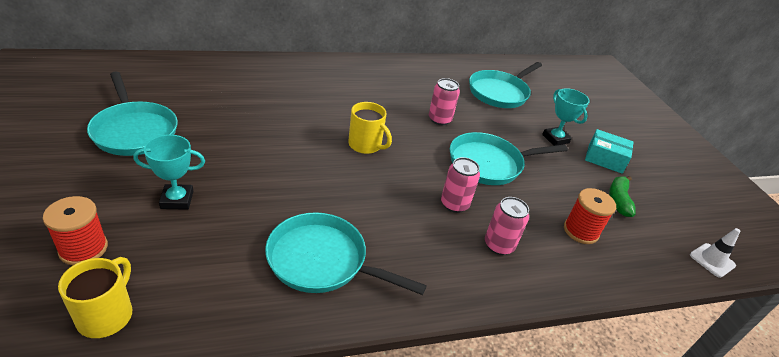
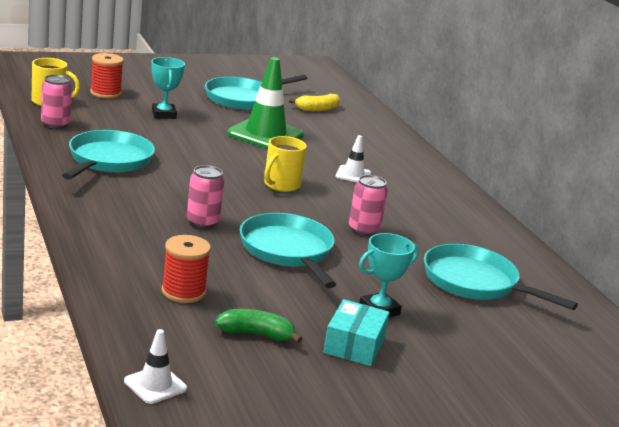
camera: 85 degrees right, 15 degrees down
(176, 89) = (317, 109): none -> yellow banana
(244, 133) = (265, 134): none -> green traffic cone
(337, 102) = (353, 175): none -> white traffic cone
(499, 245) = (146, 238): pink can -> pink can (55, 124)

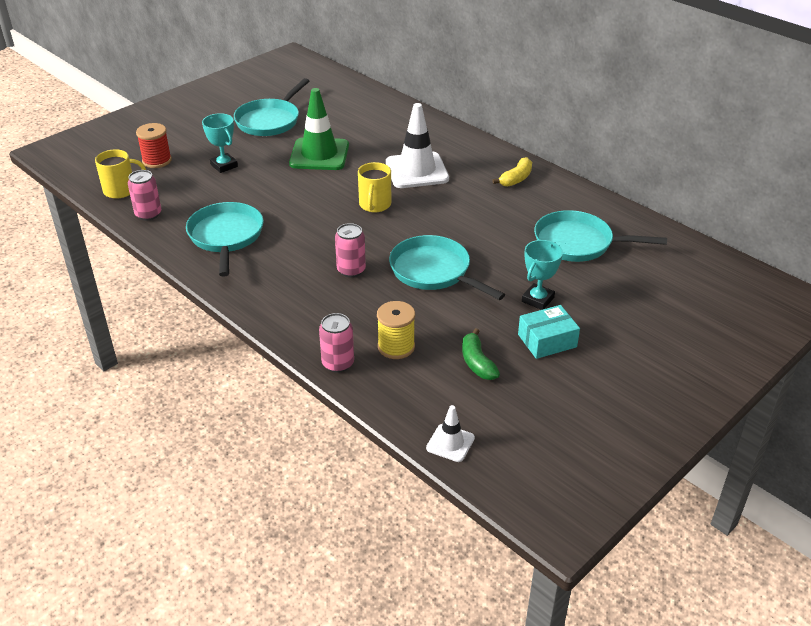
camera: 20 degrees left, 15 degrees up
(183, 292) = (396, 347): red spool -> yellow spool
(256, 334) = (477, 363): green banana -> green banana turned 90 degrees counterclockwise
(317, 109) = (335, 109): yellow banana -> yellow banana (516, 179)
(353, 175) = (416, 171): white traffic cone -> white traffic cone, size x2.01
(354, 345) = (547, 340): turquoise box -> turquoise box turned 75 degrees clockwise
(363, 230) = (468, 225): pink can -> pink can (338, 363)

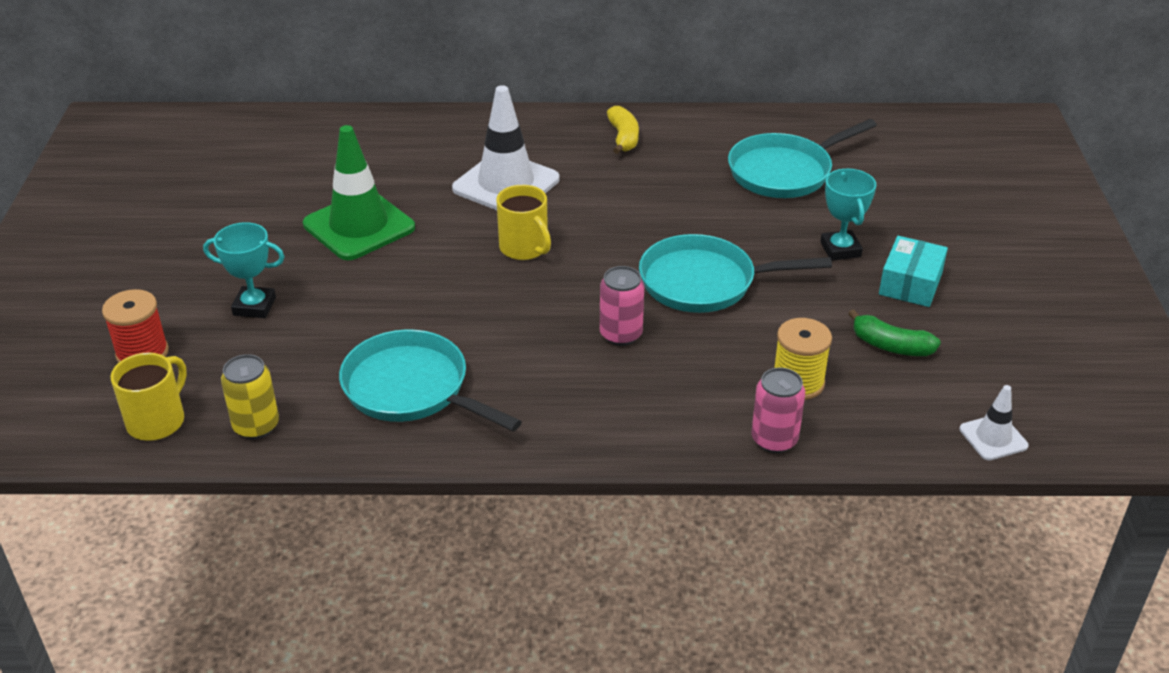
camera: 45 degrees left, 0 degrees up
(148, 214) = (256, 426): pink can -> yellow can
(270, 120) = (219, 218): turquoise pan -> none

